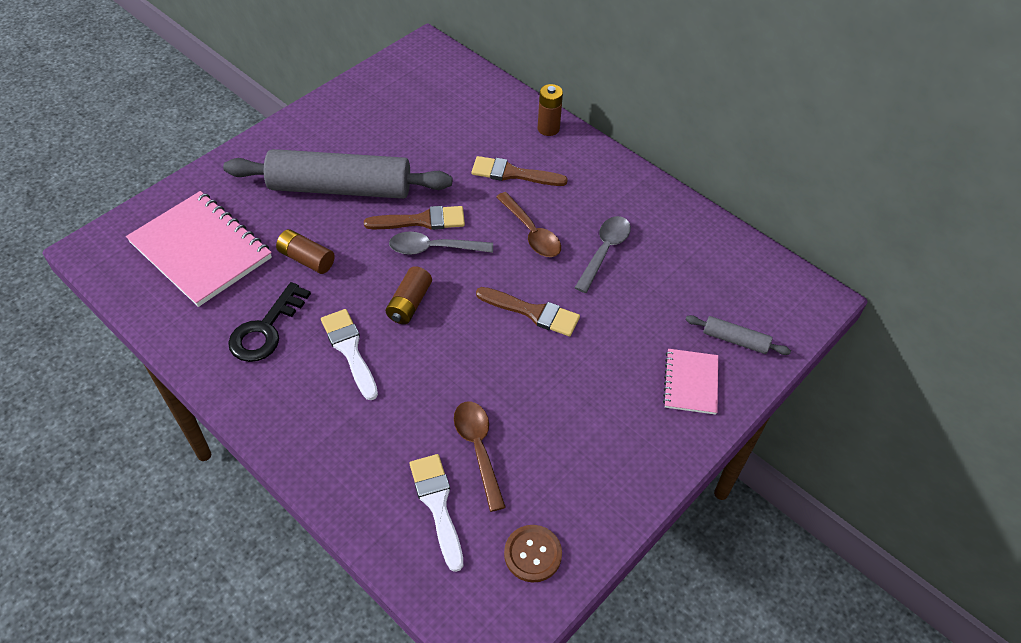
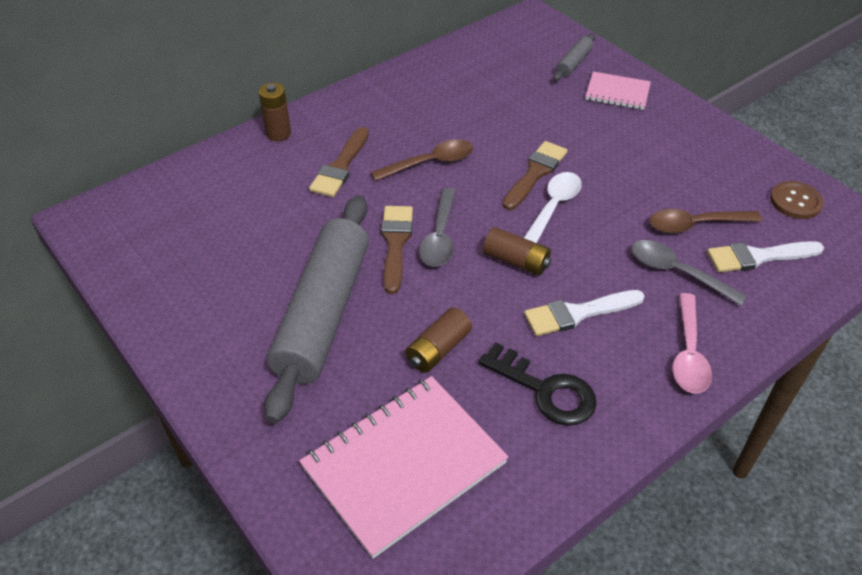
camera: 80 degrees left, 5 degrees down
(306, 433) = (688, 353): none -> pink spoon
(485, 328) = (553, 207): none -> white spoon
(604, 251) = (463, 118): grey spoon -> grey spoon (677, 272)

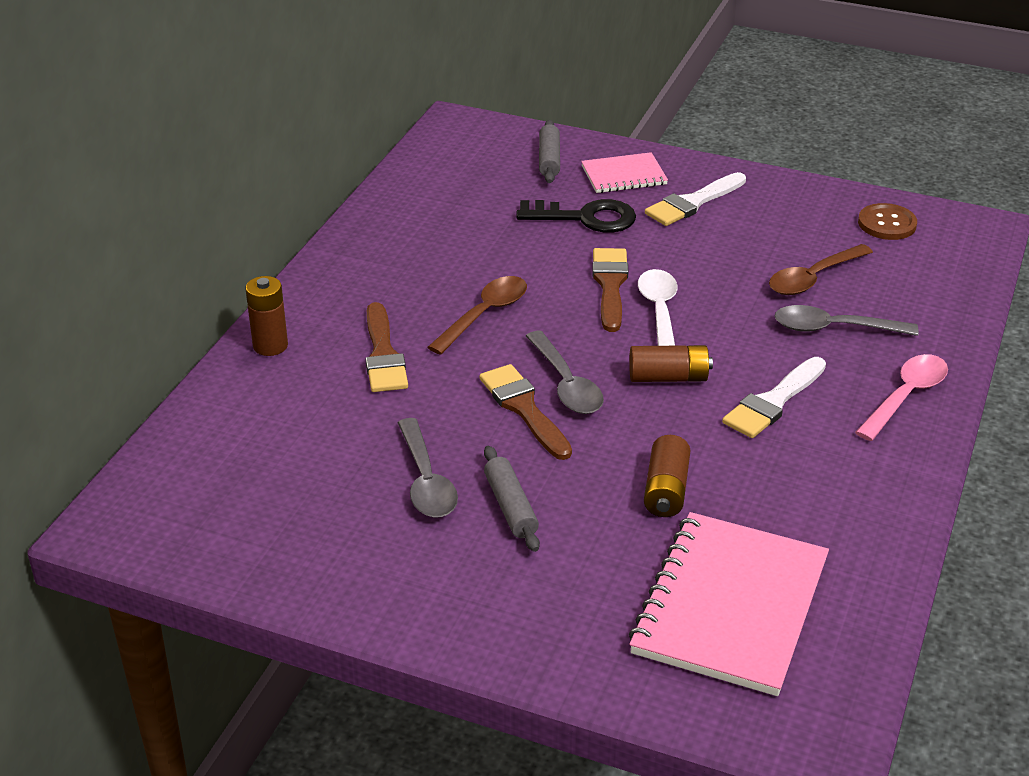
camera: 30 degrees left, 10 degrees down
(287, 270) = (426, 481): none -> grey spoon
(323, 313) = (510, 506): grey rolling pin -> grey rolling pin, size x0.42
(546, 390) = (805, 482): black key -> black key (586, 218)
(688, 353) = (906, 396): pink spoon -> pink spoon turned 120 degrees counterclockwise
(758, 257) = (895, 286): white brush -> white brush (693, 203)

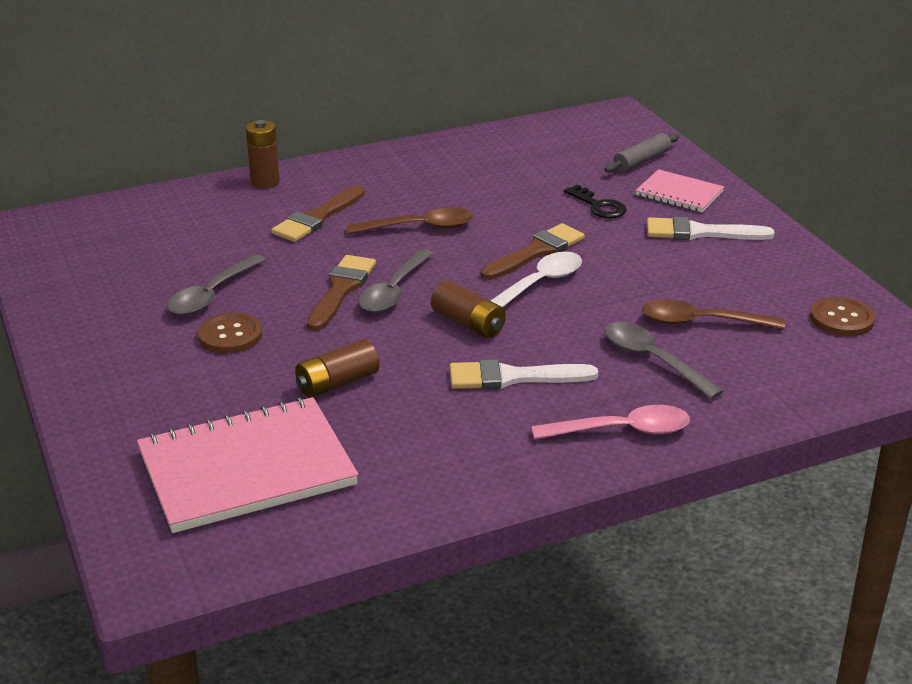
camera: 45 degrees right, 5 degrees down
(510, 506) = (230, 335): grey rolling pin -> brown button
(586, 218) = (599, 206): black key -> black key, size x0.66

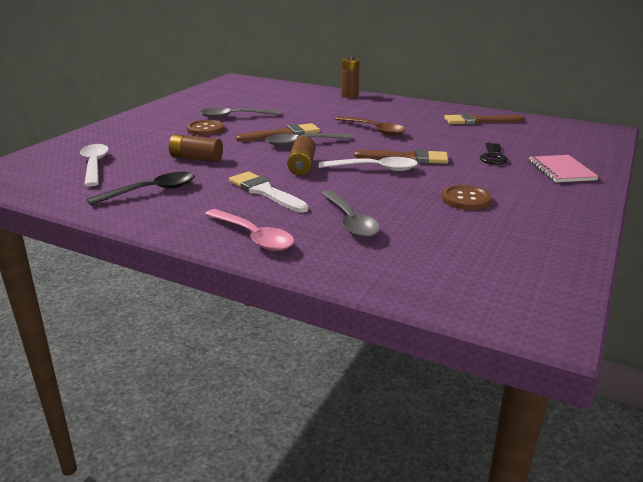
camera: 50 degrees right, 5 degrees down
(247, 469) = (94, 165): pink notebook -> white spoon
(317, 218) = (339, 112): brown brush -> brown brush (479, 121)
(407, 452) = (152, 191): none -> black spoon
(641, 161) = (571, 151): grey rolling pin -> none
(652, 360) = (350, 221): grey spoon -> grey spoon turned 150 degrees clockwise
(700, 232) = (530, 189): white brush -> none
(701, 322) = (423, 222): brown spoon -> none
(841, 319) = (529, 267): brown button -> brown button (466, 199)

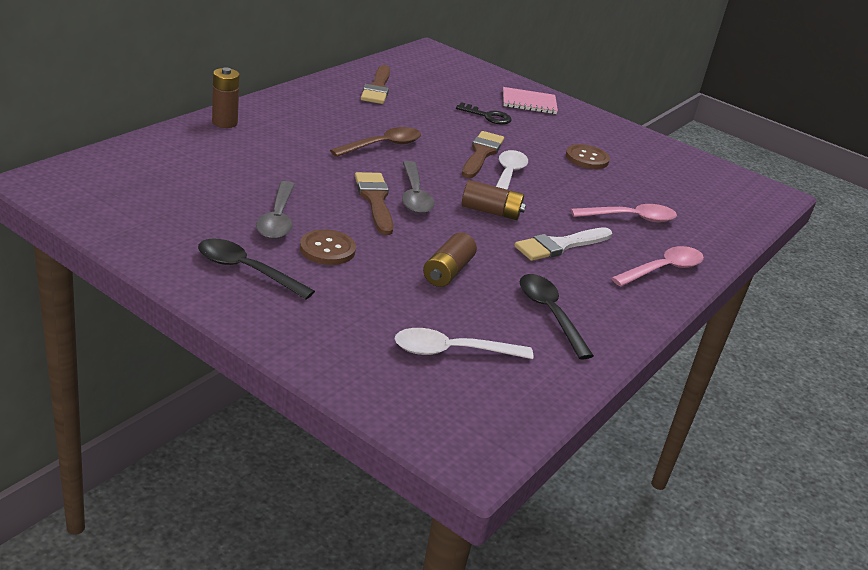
camera: 85 degrees left, 5 degrees up
(170, 116) = (246, 270): none -> black spoon
(350, 221) = (630, 218): grey spoon -> pink spoon

